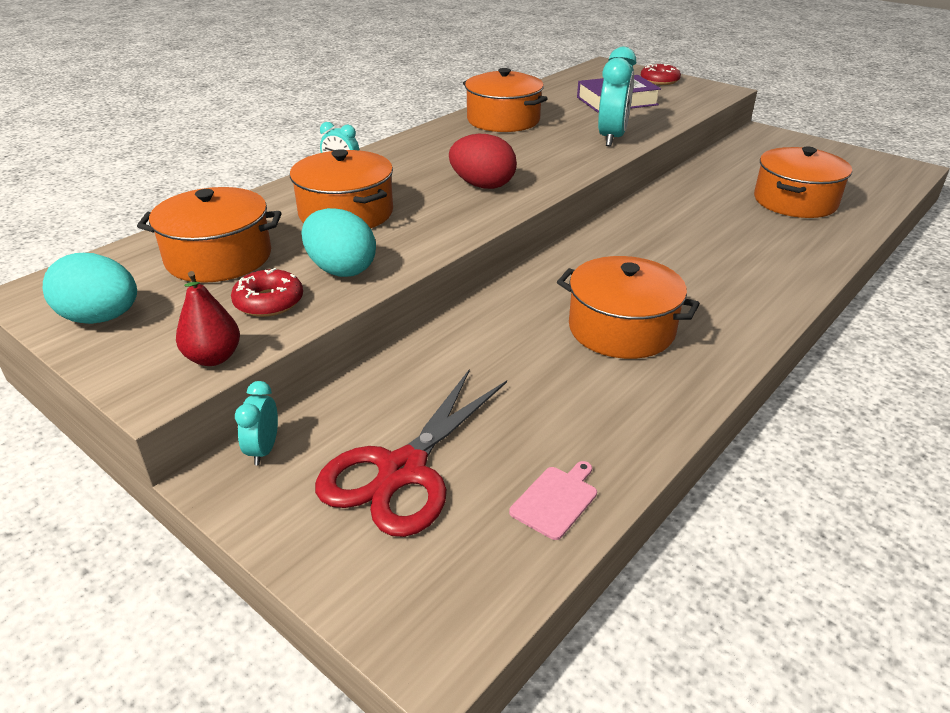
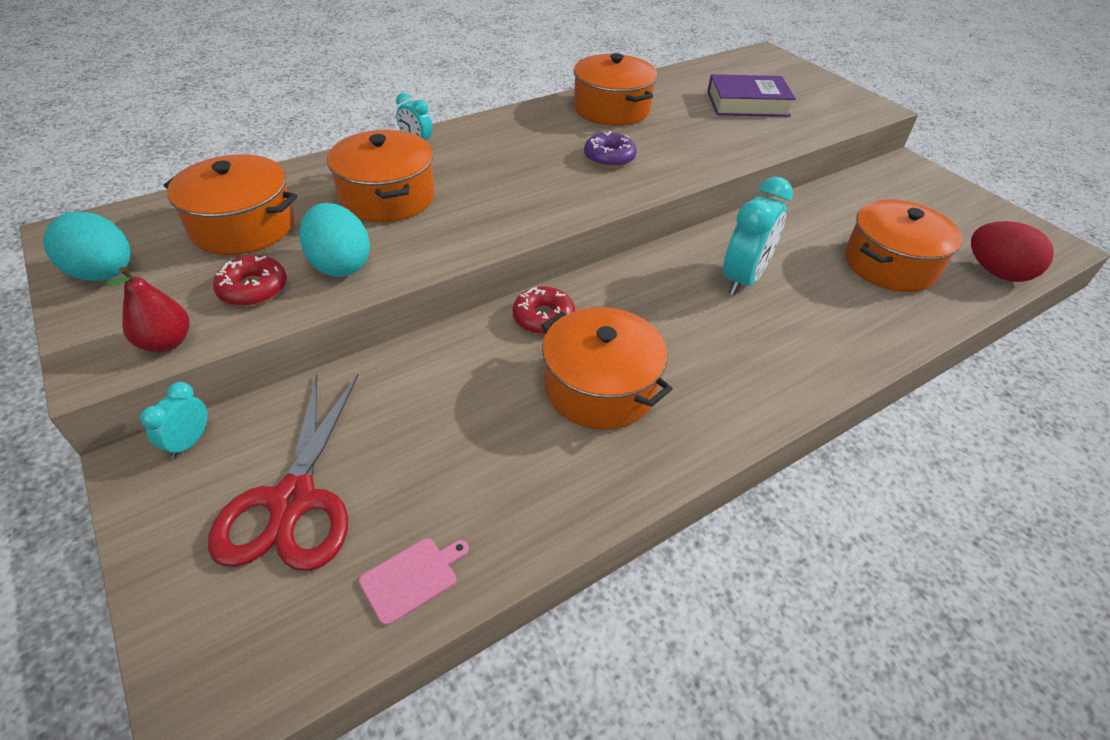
camera: 15 degrees right, 10 degrees up
(402, 471) = (293, 501): red scissors -> red scissors turned 45 degrees counterclockwise
(482, 185) = (538, 189): red egg -> red egg (996, 272)
(528, 154) = (609, 157): none -> purple donut
(612, 138) = (711, 152): turquoise clock -> turquoise clock (743, 279)
(659, 81) = (812, 84): red donut -> red donut (543, 317)

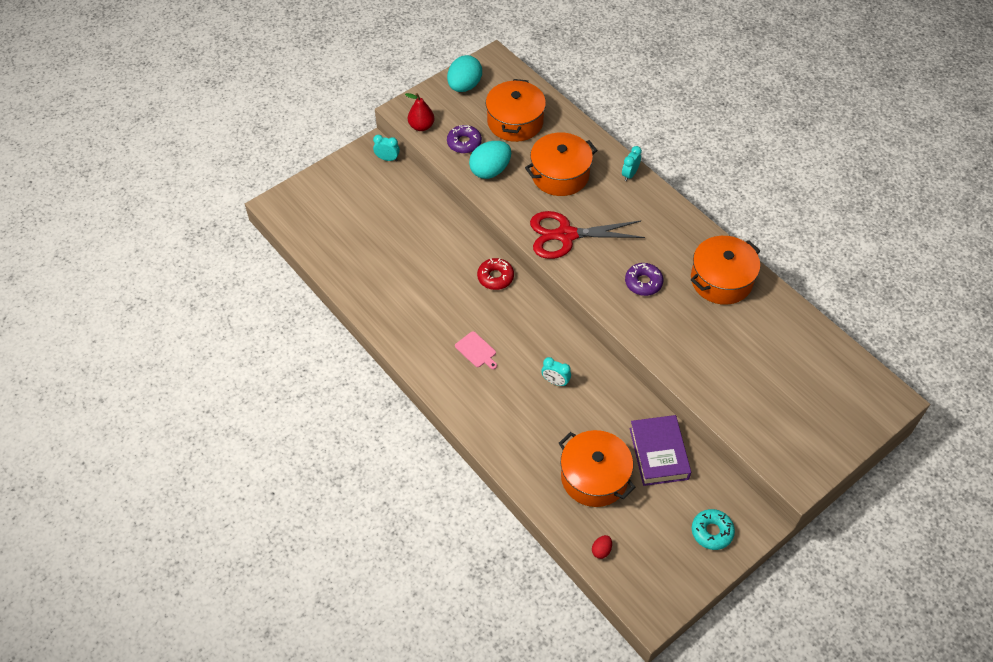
camera: 85 degrees right, 10 degrees up
(253, 289) = (464, 143): red donut -> purple donut
(293, 501) = (360, 203): red scissors -> red scissors (565, 235)
(412, 578) = (328, 251): pink cutting board -> pink cutting board (476, 351)
(600, 387) = (444, 308): orange pot -> none
(743, 279) = (555, 381): turquoise clock -> turquoise clock, size x0.52
(747, 104) = (767, 375): purple book -> purple book (658, 453)
(931, 192) = (712, 532): none -> turquoise donut
(996, 272) = (601, 550): red egg -> red egg, size x0.45

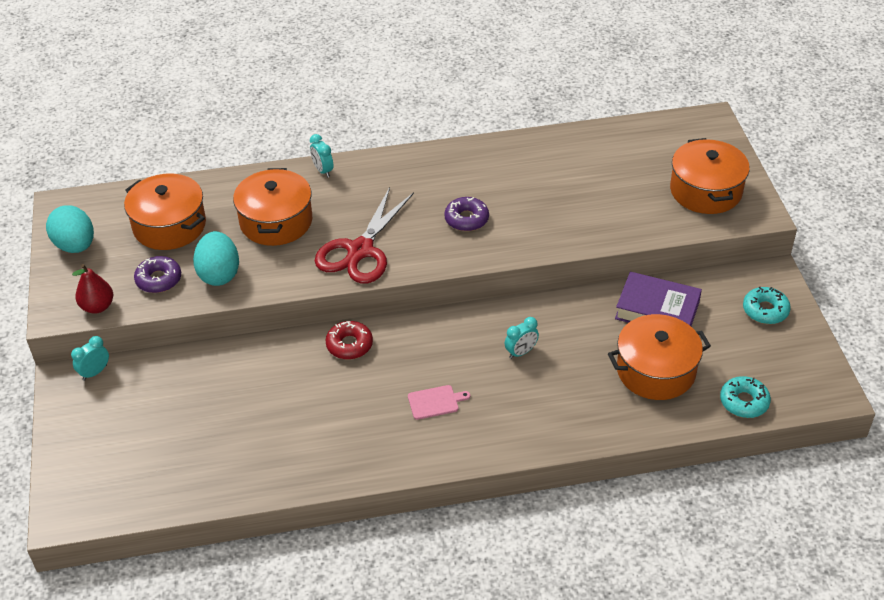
camera: 60 degrees left, 10 degrees down
(601, 550) = (744, 402): red egg -> turquoise donut
(721, 280) = (505, 165): orange pot -> orange pot (705, 191)

